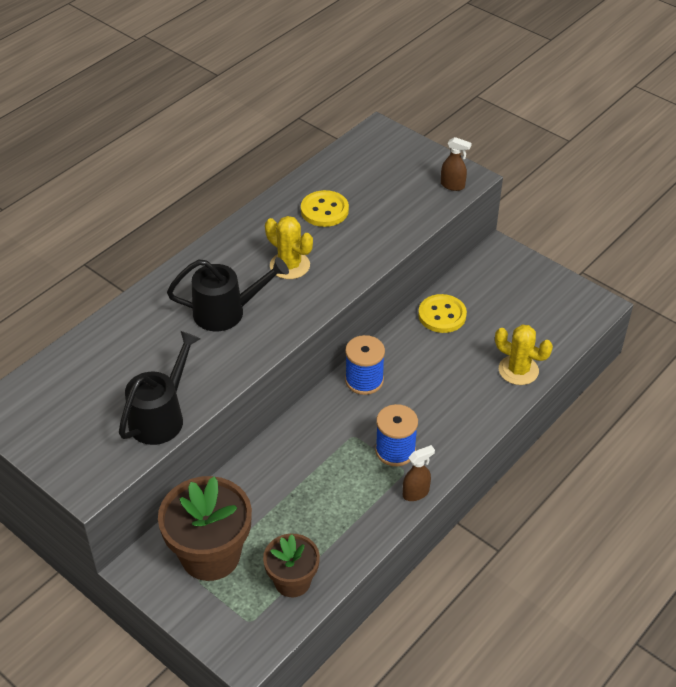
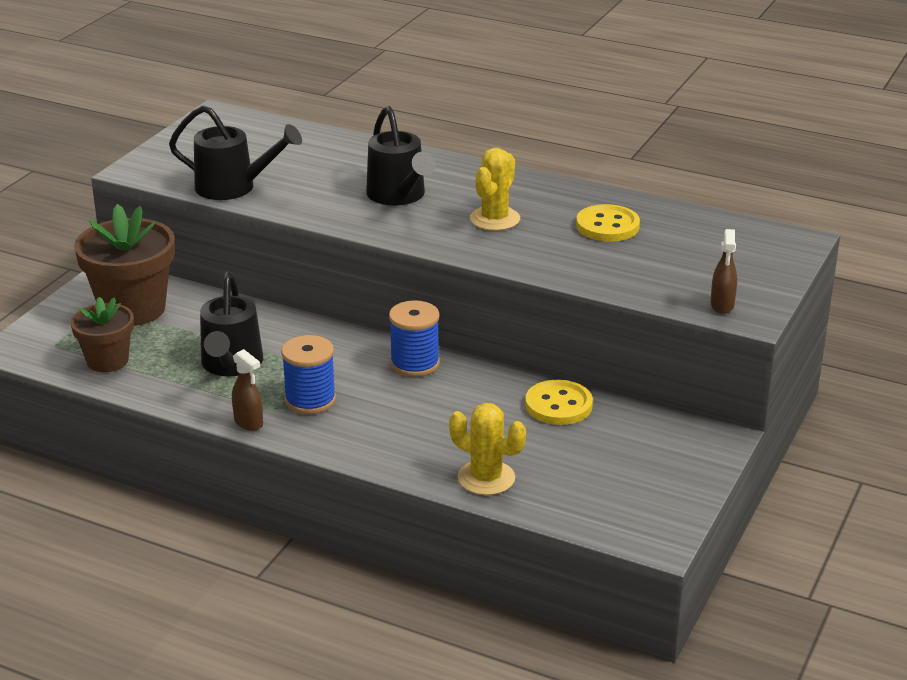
camera: 75 degrees right, 15 degrees down
(329, 494) = (230, 365): none -> black watering can
(518, 370) = (486, 478): yellow cactus -> yellow cactus turned 75 degrees counterclockwise

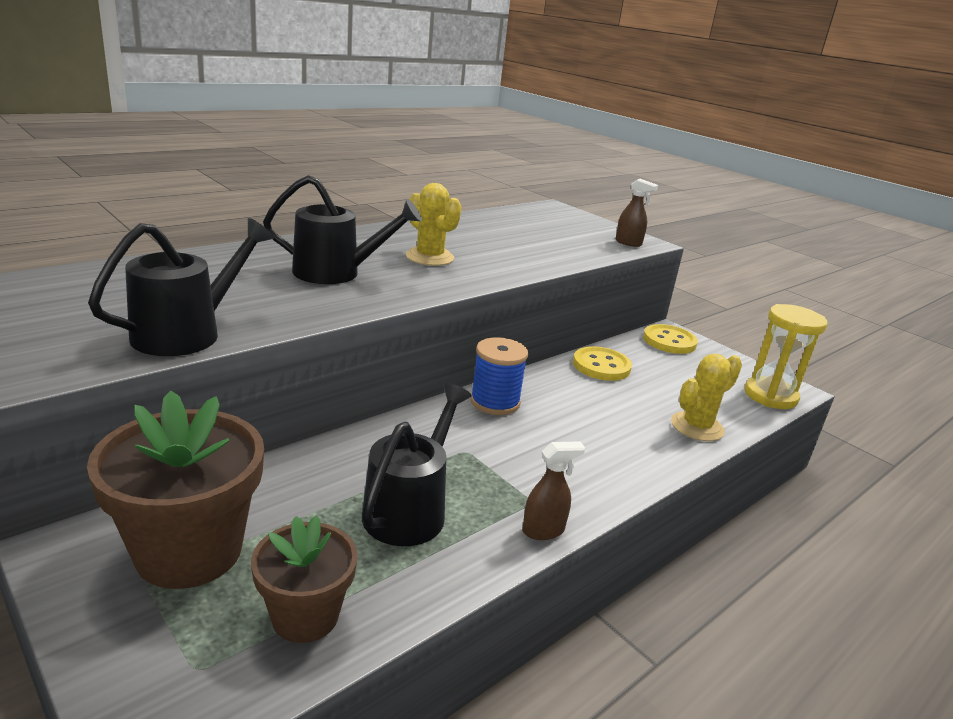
camera: 70 degrees left, 5 degrees down
(230, 365) = (410, 508): black watering can -> black watering can turned 90 degrees counterclockwise
(310, 400) = (521, 476): blue spool -> none
(607, 226) = (483, 234): yellow button -> yellow button (669, 341)
(617, 523) = (770, 396): none -> yellow hourglass

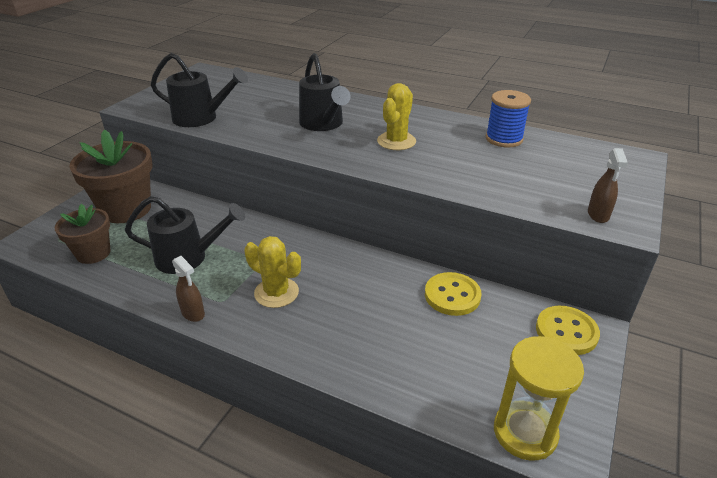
camera: 70 degrees right, 10 degrees up
(495, 402) = (334, 256): blue spool -> blue spool (504, 139)
(697, 427) = (396, 375): yellow cactus -> yellow cactus (276, 293)

